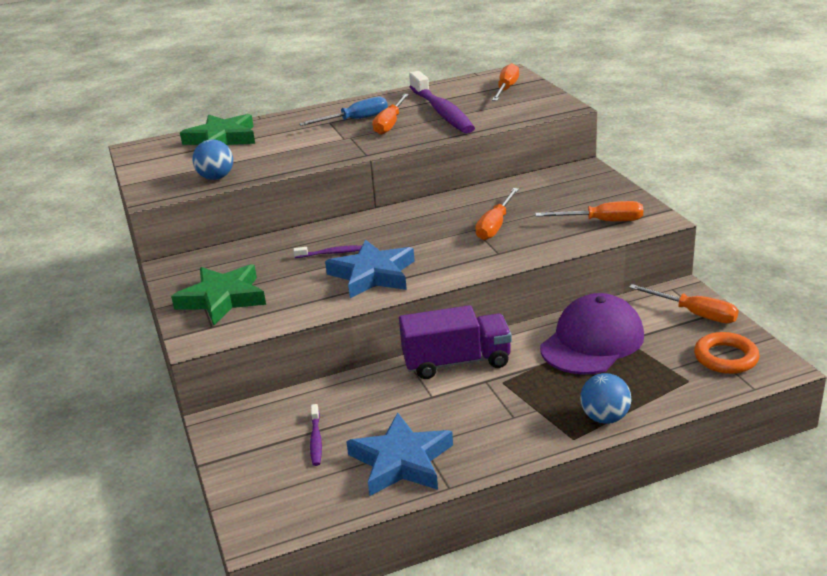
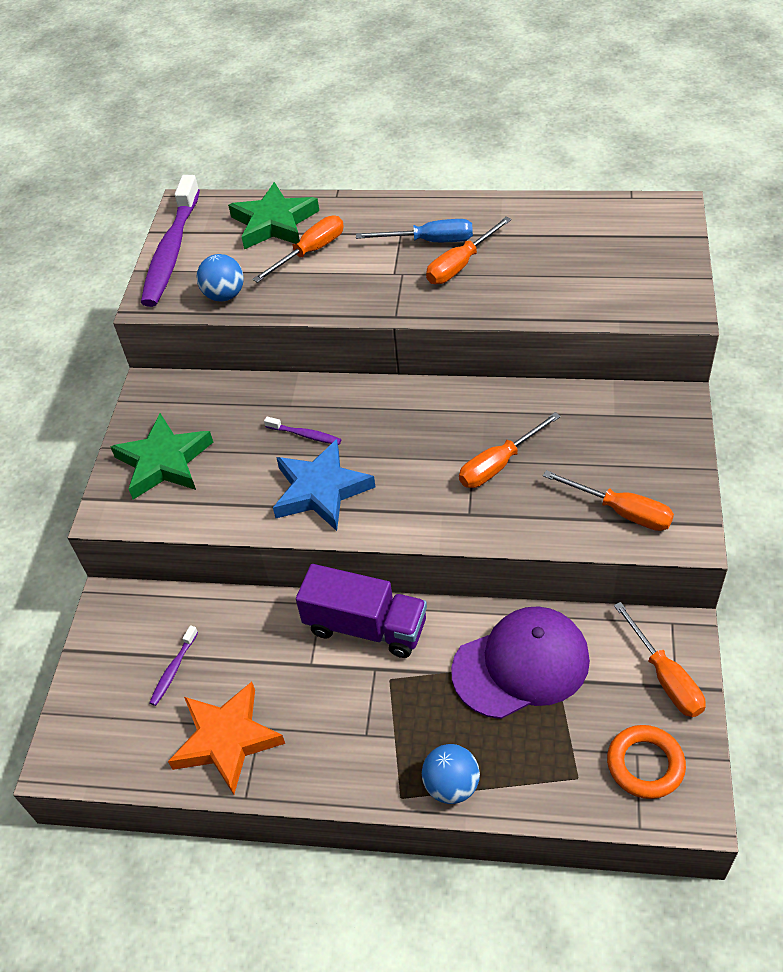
camera: 30 degrees right, 20 degrees up
(401, 461) = (227, 739): blue star -> orange star
(442, 111) = (534, 262): purple toothbrush -> purple toothbrush (171, 251)
(506, 89) = (642, 243): orange screwdriver -> orange screwdriver (310, 252)

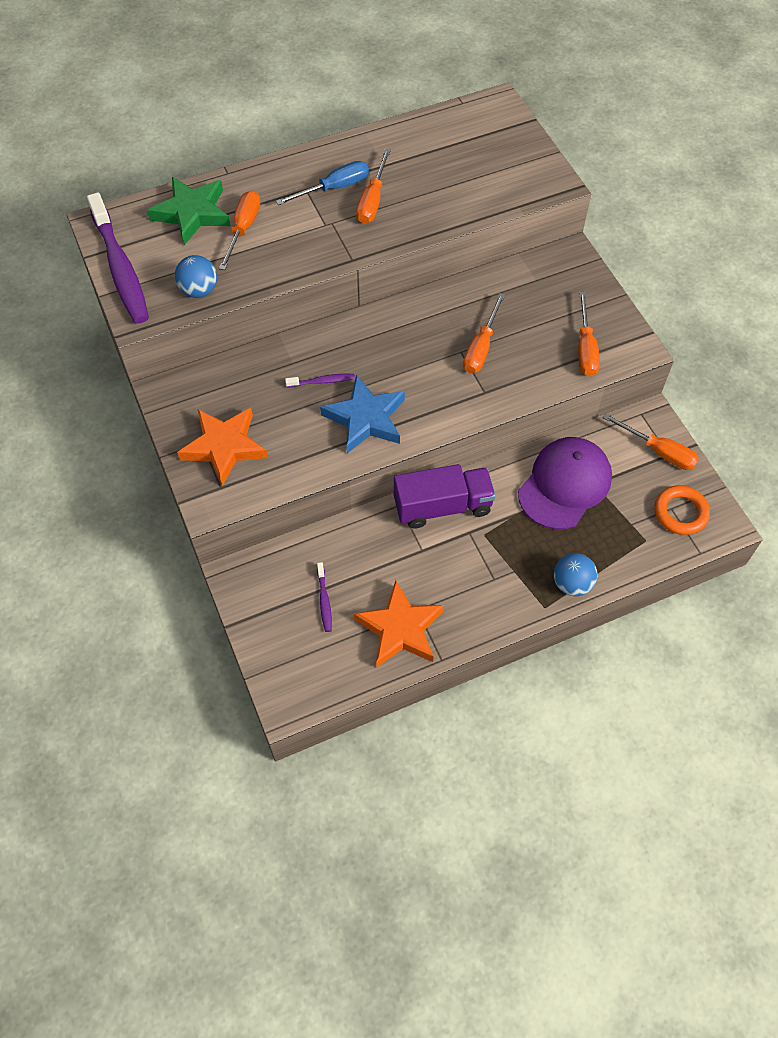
camera: 35 degrees left, 10 degrees up
(164, 462) = (224, 447): green star -> orange star
(621, 511) = (585, 348): orange screwdriver -> orange screwdriver turned 90 degrees clockwise

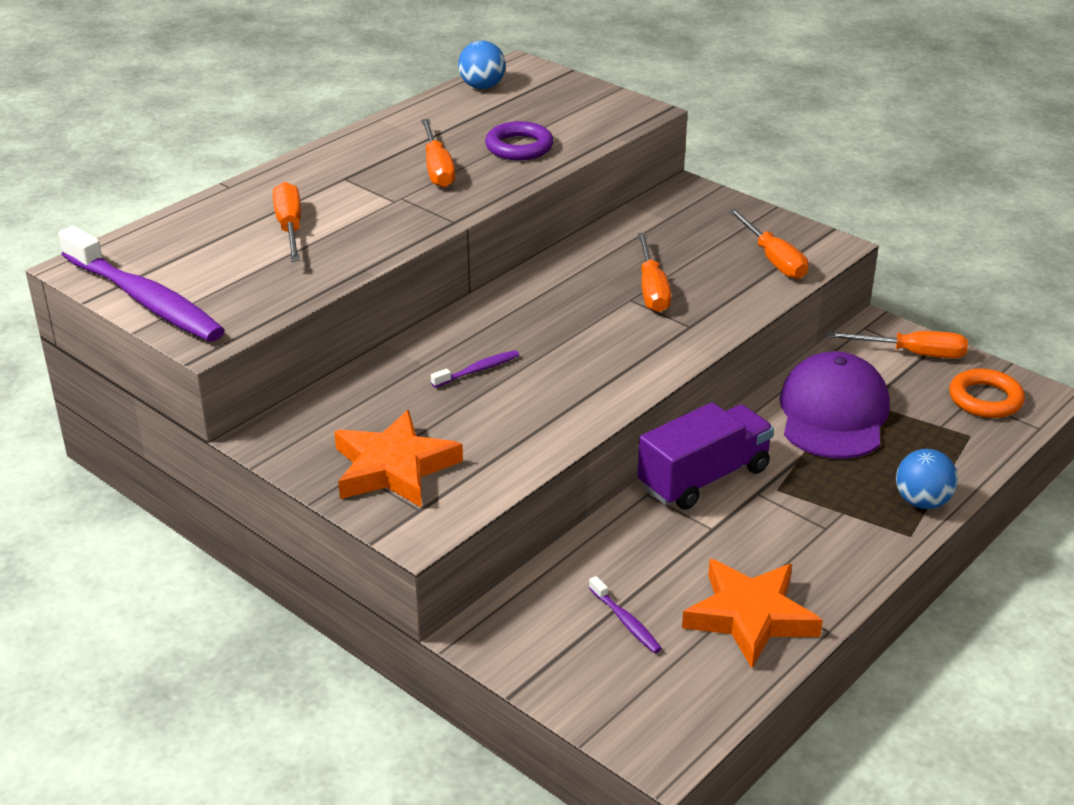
camera: 25 degrees left, 25 degrees down
(192, 213) = (209, 230): green star -> none
(199, 290) = (273, 293): blue ball -> blue ball (482, 87)
(334, 188) = (380, 169): blue screwdriver -> none
(366, 418) = (563, 389): blue star -> none
(442, 195) = (519, 147): none -> purple ring

